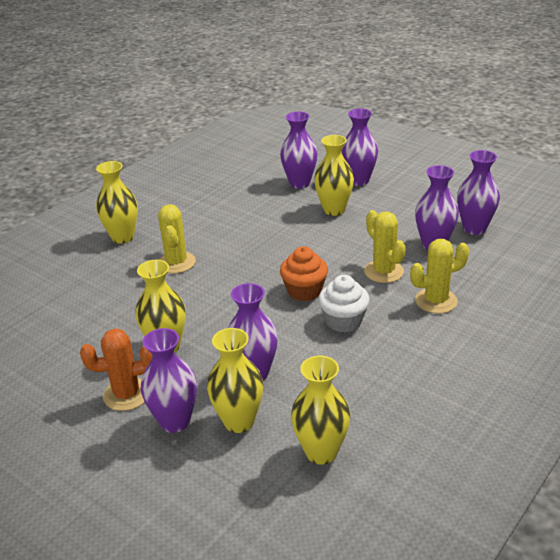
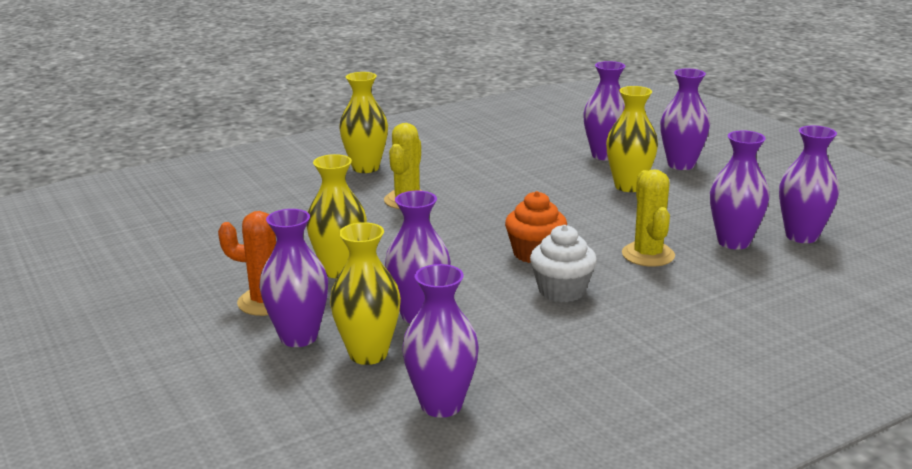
camera: 20 degrees right, 10 degrees down
(321, 452) = (441, 405): yellow vase -> purple vase
(436, 301) = (695, 296): yellow cactus -> none

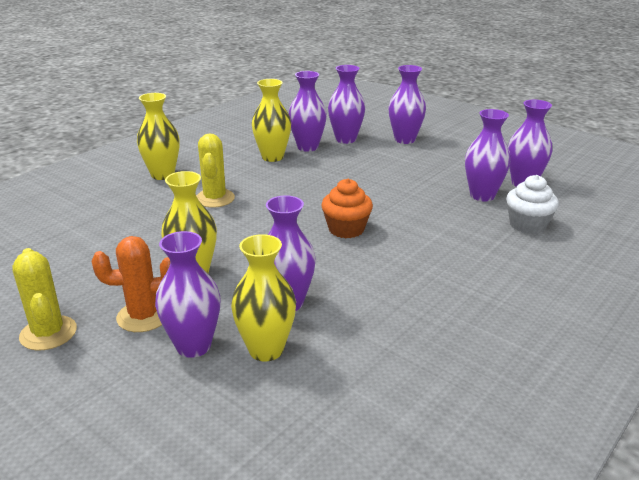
camera: 20 degrees left, 5 degrees up
(441, 405) = (358, 386): purple vase -> purple vase (307, 147)
(562, 291) = (387, 258): white cupcake -> white cupcake (527, 225)
(629, 186) = (379, 162): yellow vase -> yellow vase (272, 157)
(648, 255) = (430, 216): yellow cactus -> yellow cactus (48, 333)

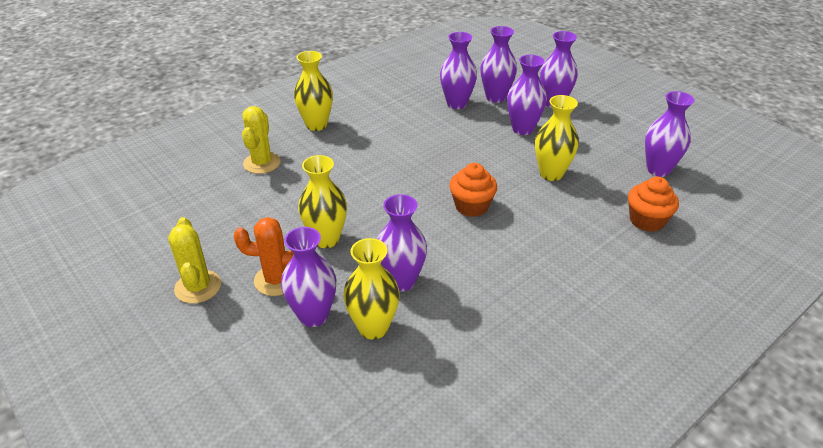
camera: 10 degrees right, 10 degrees up
(215, 198) = (358, 157): yellow cactus -> yellow cactus (262, 163)
(272, 157) = (421, 113): yellow vase -> yellow vase (551, 174)
(482, 195) = (612, 180): purple vase -> purple vase (522, 129)
(527, 225) = (647, 220): white cupcake -> orange cupcake

